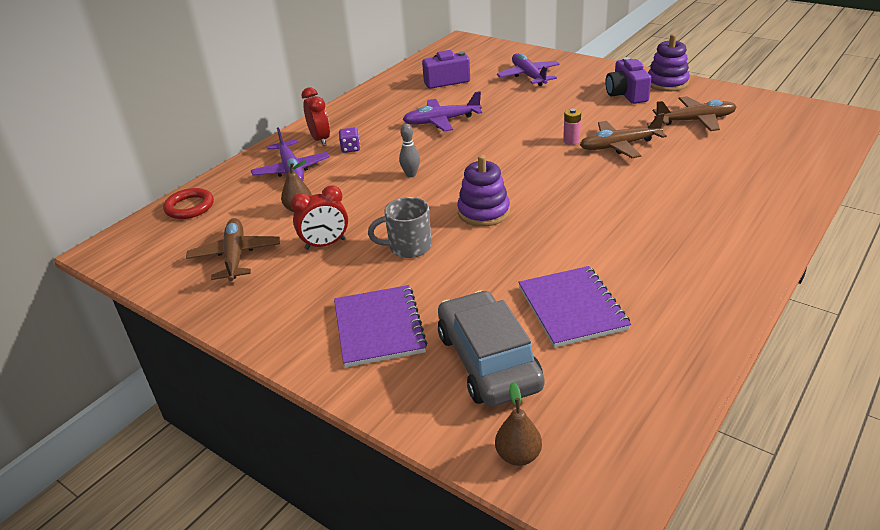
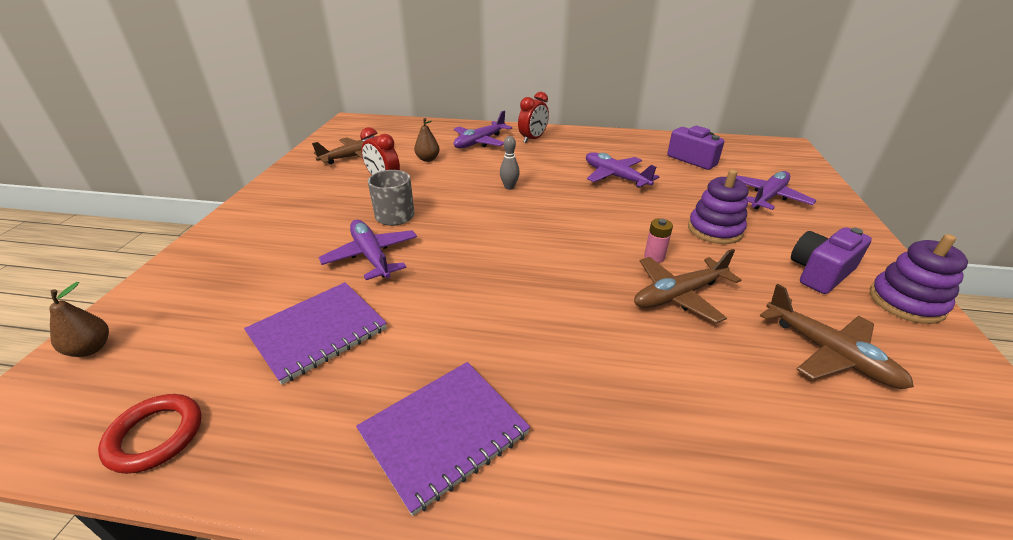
camera: 60 degrees right, 0 degrees up
(189, 207) = (410, 127): red ring -> red ring (155, 436)
(350, 148) = (529, 153): purple dice -> none
(379, 328) = (276, 233): purple notebook -> purple notebook (444, 433)
(475, 269) = (371, 256): none -> purple plane
(483, 212) = (469, 237): purple stacking toy -> purple stacking toy (714, 230)
(488, 360) = (230, 298): grey car -> none
(619, 146) = (679, 295): brown plane -> brown plane turned 75 degrees counterclockwise

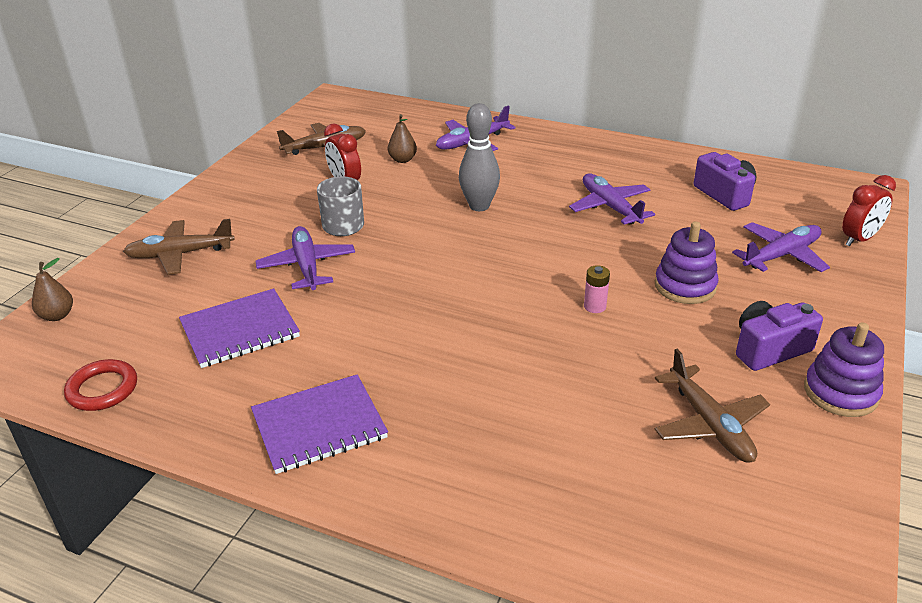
camera: 15 degrees right, 0 degrees up
(509, 187) = (479, 206): grey bowling pin -> grey bowling pin, size x1.79
(533, 139) = (538, 144): red clock -> red clock (859, 239)
(679, 295) = (595, 348): brown plane -> brown plane (180, 254)

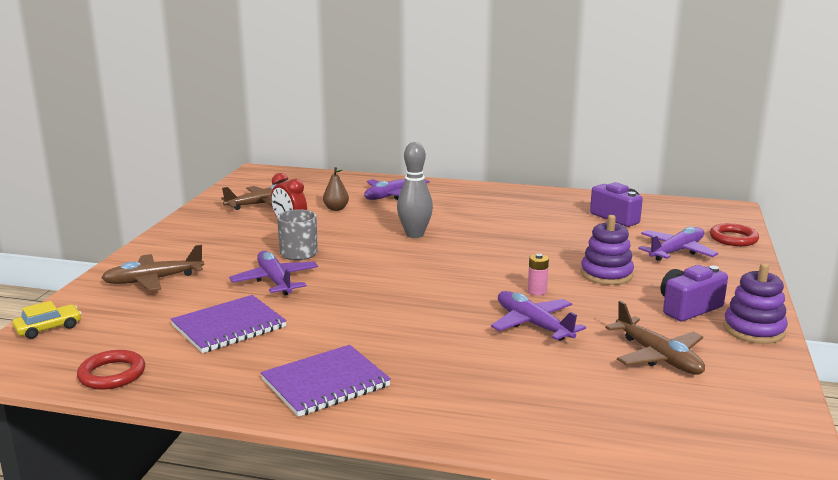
camera: 10 degrees left, 15 degrees down
(57, 315) = (48, 328): brown pear -> yellow car
(610, 207) = (526, 230): purple plane -> purple plane (533, 325)
(859, 239) = (733, 238): red clock -> red ring

